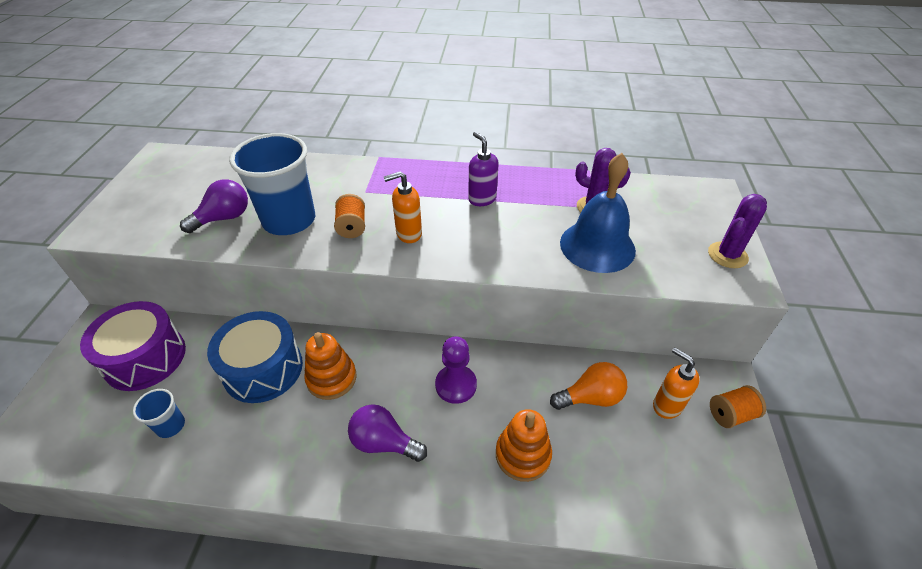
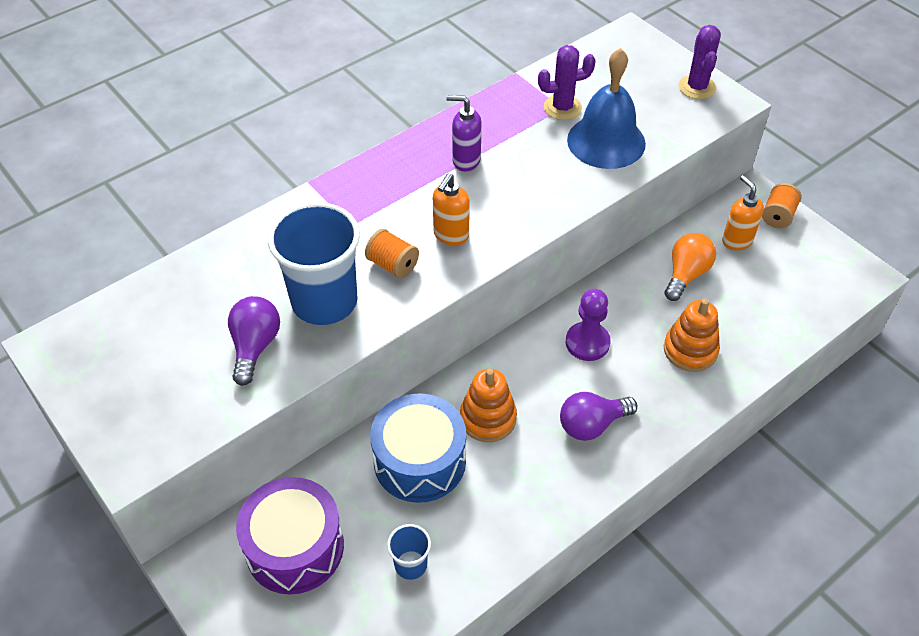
camera: 45 degrees left, 5 degrees up
(666, 405) = (736, 241): orange soap dispenser -> orange soap dispenser turned 60 degrees clockwise

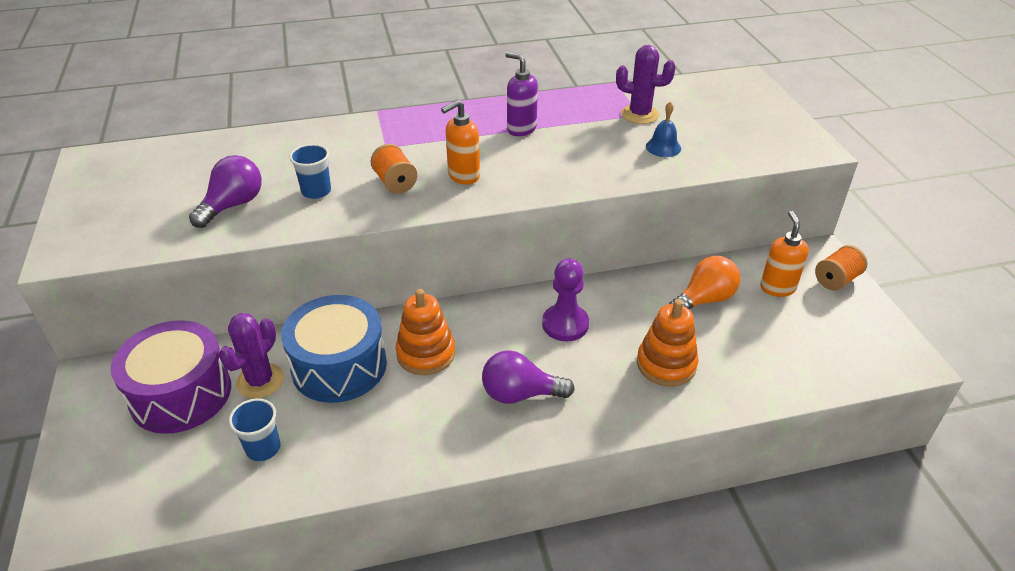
camera: 25 degrees right, 10 degrees down
(324, 301) = (316, 191): blue cup -> blue cup, size x0.46
(606, 141) = (663, 147): blue bell -> blue bell, size x0.44
(697, 87) = (785, 130): purple cactus -> purple cactus (260, 381)

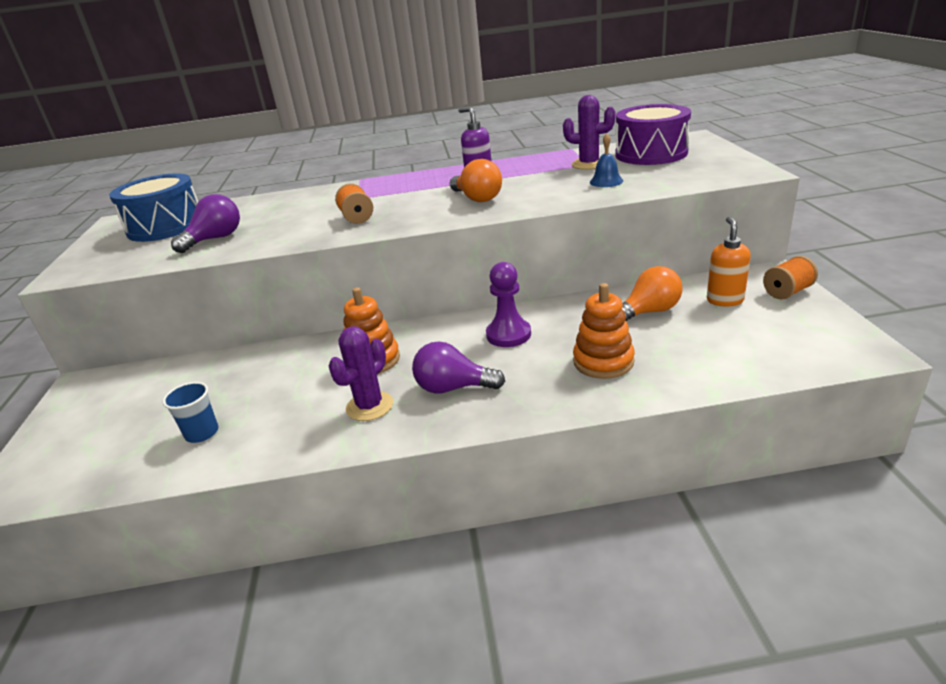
camera: 10 degrees right, 10 degrees down
(181, 394) = (148, 394): purple drum -> purple drum (651, 154)
(260, 381) = (219, 383): purple cactus -> purple cactus (369, 406)
(316, 191) = (288, 227): blue cup -> none
(339, 366) = (291, 371): blue drum -> blue drum (166, 226)
(463, 176) = (418, 210): orange soap dispenser -> none
(526, 162) = (477, 198): none -> orange light bulb

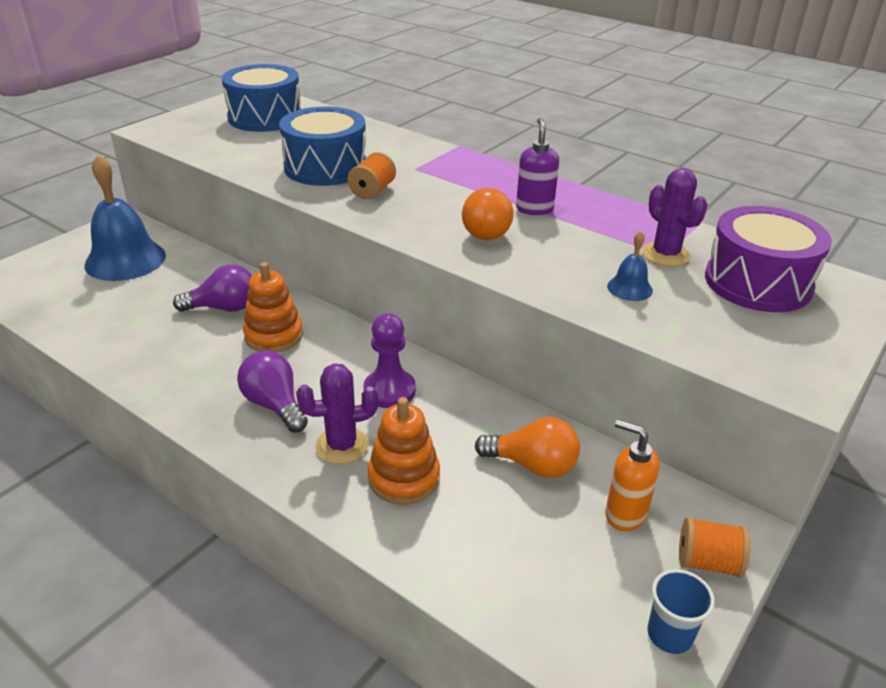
camera: 40 degrees right, 5 degrees up
(138, 399) = (125, 260): none -> blue bell
(202, 433) = (111, 315): blue cup -> blue cup (669, 635)
(215, 239) = (264, 151): purple light bulb -> purple light bulb (224, 308)
(290, 224) = (325, 167): none -> blue drum
(369, 406) = (209, 374): purple cactus -> purple cactus (342, 446)
(724, 300) = (624, 514): orange soap dispenser -> orange soap dispenser turned 105 degrees counterclockwise

